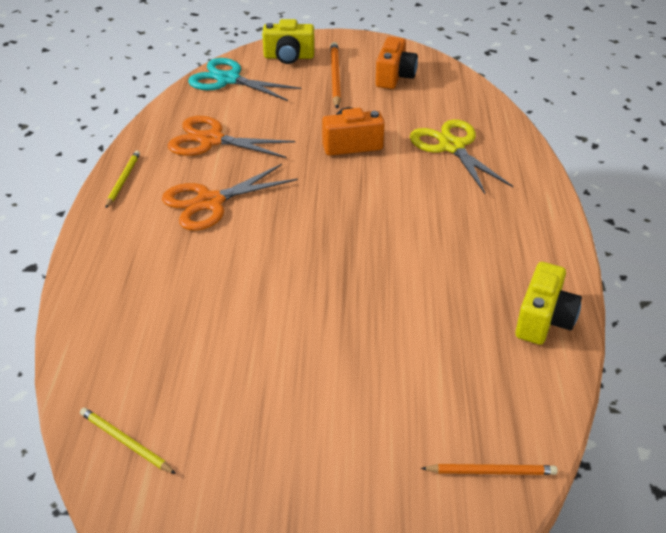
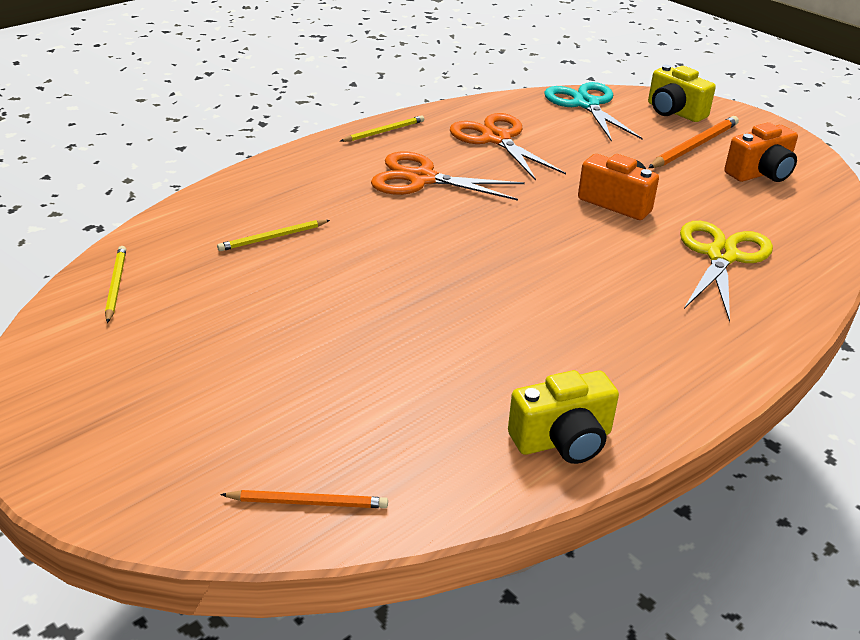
camera: 45 degrees right, 5 degrees down
(180, 317) = (273, 237): none -> yellow pencil
(491, 471) = (307, 502): orange pencil -> orange pencil turned 45 degrees counterclockwise

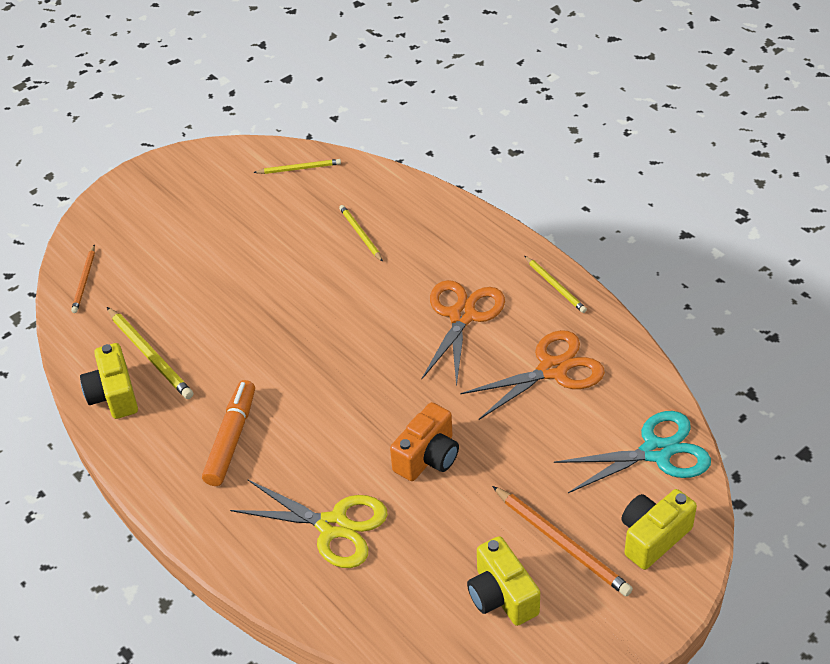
camera: 95 degrees right, 10 degrees up
(482, 409) = (150, 355): none -> yellow pencil
(622, 327) = (231, 439): none -> orange marker
(760, 173) = (501, 596): orange camera -> yellow camera

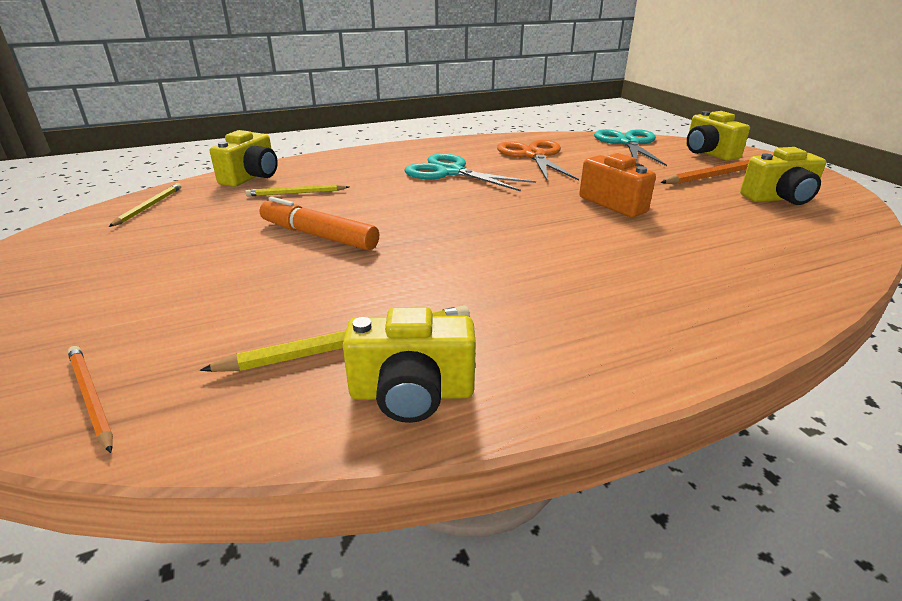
camera: 75 degrees left, 15 degrees down
(84, 280) = (91, 398): orange pencil -> orange pencil turned 150 degrees counterclockwise
(231, 439) = (557, 297): orange marker -> orange marker (319, 236)
(333, 526) = (707, 254): yellow scissors -> none
(385, 190) = (252, 177): none -> yellow camera
(462, 316) = (450, 172): orange scissors -> turquoise scissors
(555, 286) = (445, 144): yellow pencil -> none

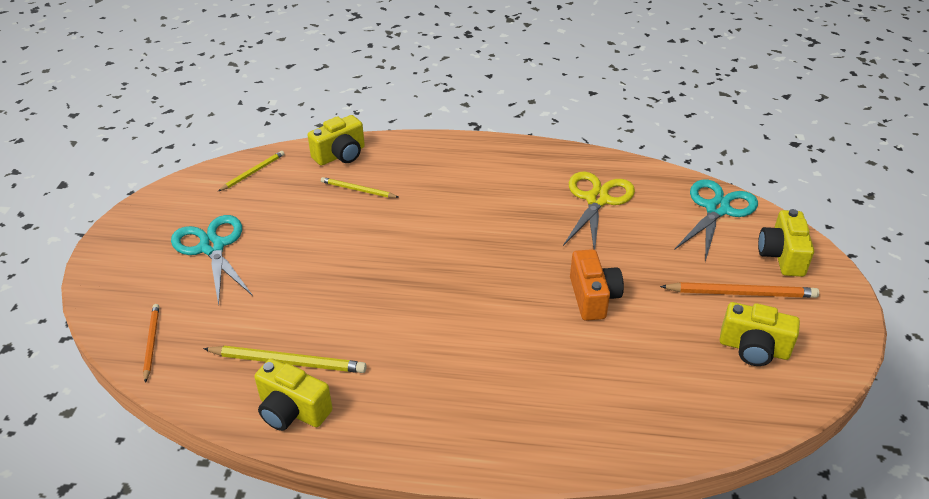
camera: 30 degrees right, 10 degrees up
(319, 236) = (338, 251): orange marker -> none
(450, 172) = (498, 201): turquoise scissors -> turquoise scissors (212, 247)
(534, 155) = (597, 200): orange scissors -> yellow scissors

